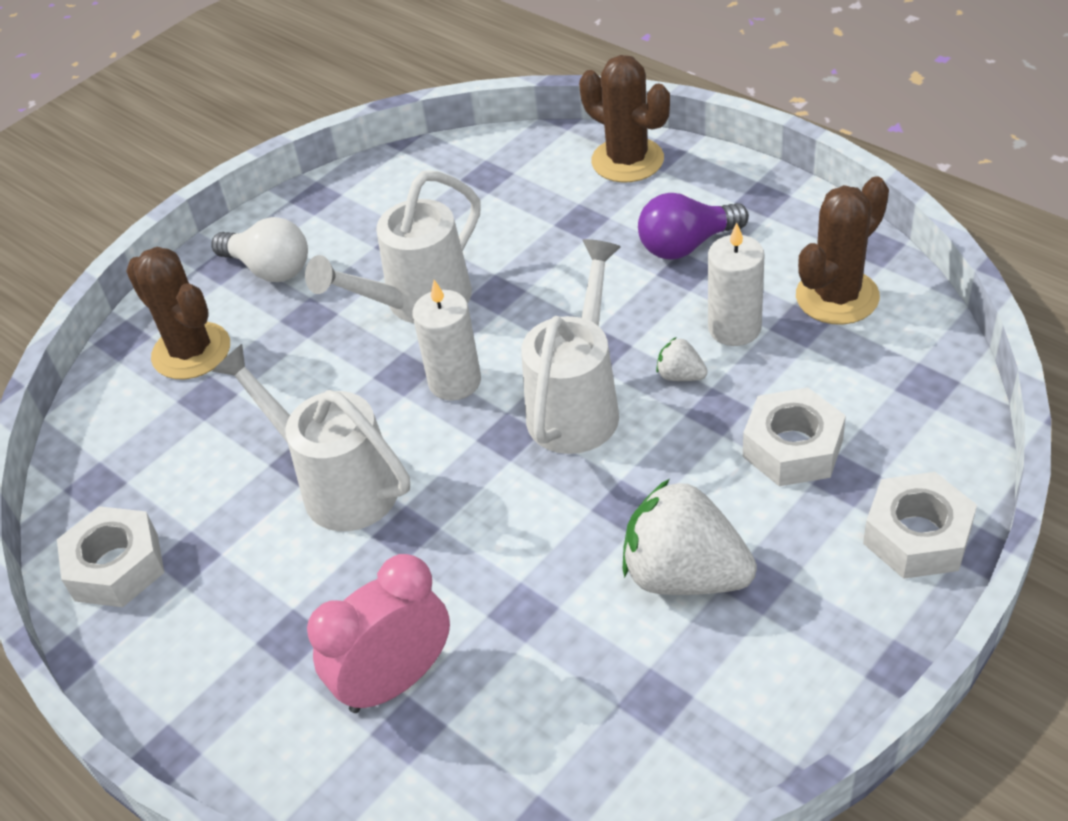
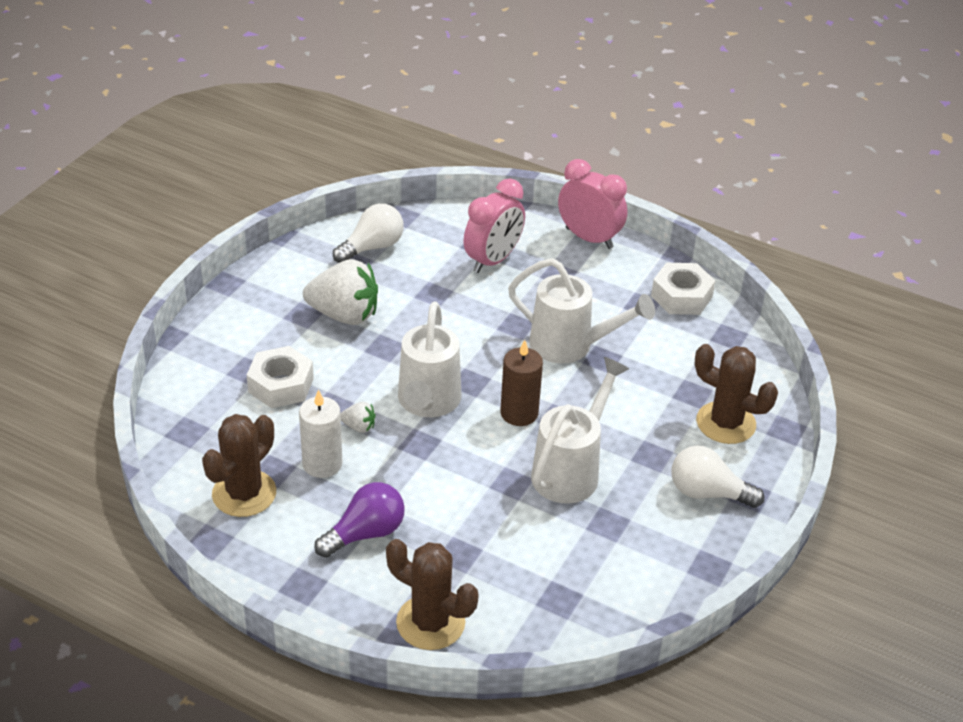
camera: 160 degrees right, 5 degrees down
(196, 722) = (589, 238): none -> pink clock
(454, 382) = (519, 413): white candle -> brown candle
(616, 739) = (372, 247): none -> white light bulb
(917, 536) = (208, 342): white nut -> none

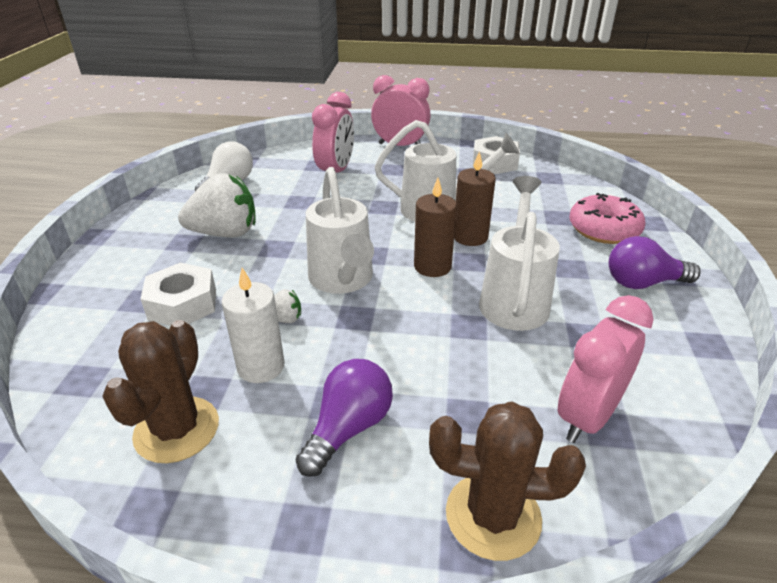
camera: 20 degrees left, 5 degrees down
(550, 586) = (587, 416): none -> pink clock
(579, 390) = (470, 237): none -> brown candle
(707, 493) = (643, 283): white light bulb -> purple light bulb
(725, 423) = (603, 229): brown cactus -> pink donut

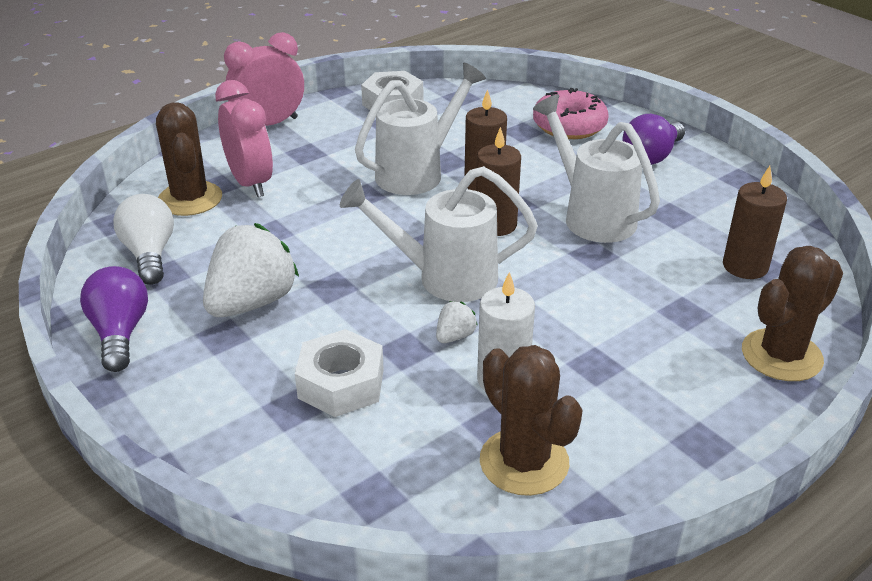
camera: 45 degrees left, 0 degrees up
(294, 166) = (190, 199): none -> brown cactus
(342, 280) = (445, 278): white watering can -> white watering can turned 150 degrees clockwise
(348, 428) = (632, 372): purple light bulb -> purple light bulb (120, 333)
(587, 416) = (745, 266): pink clock -> brown candle

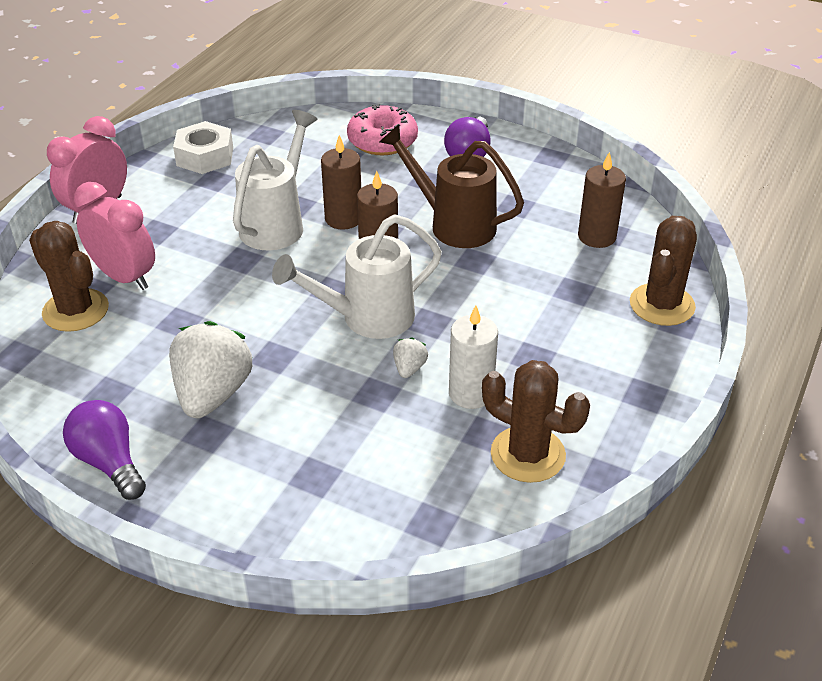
camera: 25 degrees left, 5 degrees up
(150, 254) = (78, 378): white light bulb -> none
(341, 384) = (343, 441): white nut -> none
(592, 216) = (454, 224): white watering can -> brown watering can

